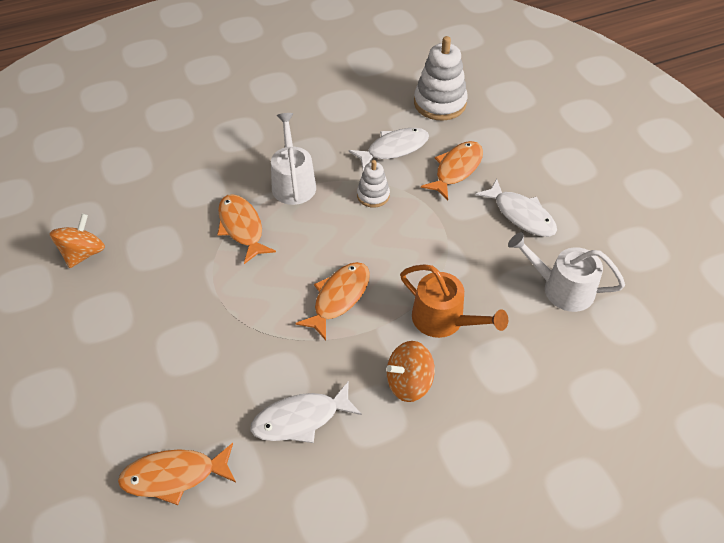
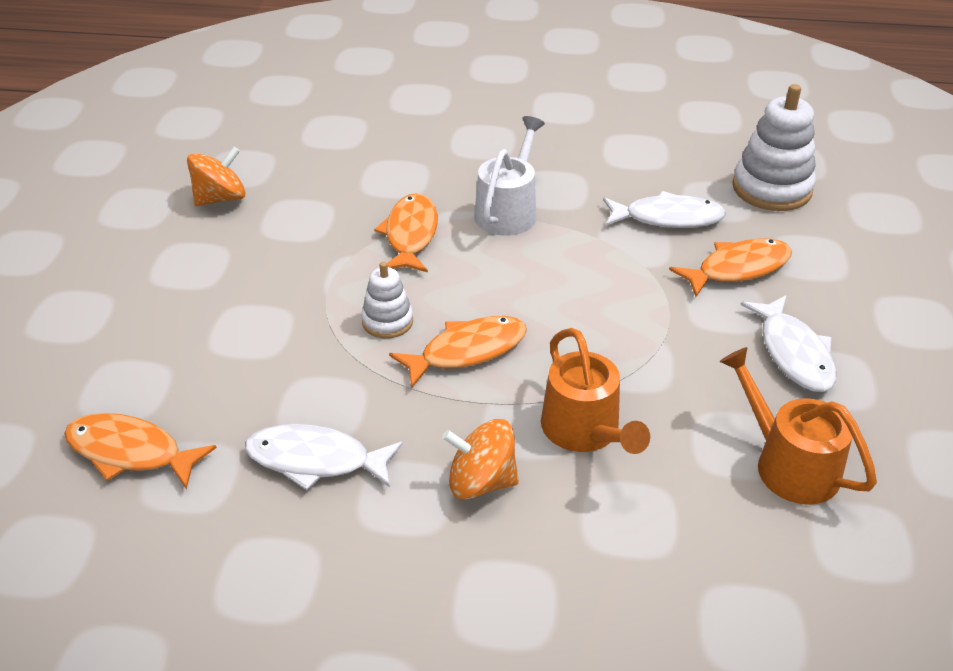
camera: 30 degrees right, 10 degrees down
(373, 195) = (599, 258): white stacking toy -> white stacking toy (387, 321)
(562, 288) = (788, 464): white watering can -> orange watering can

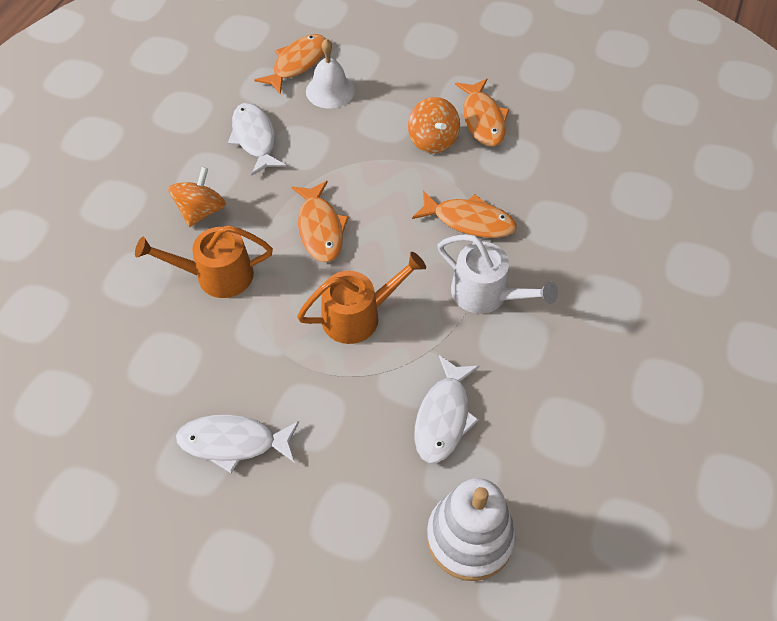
camera: 105 degrees right, 15 degrees up
(195, 399) = (330, 91): none -> white bell
(220, 198) = (548, 115): orange spinning top -> orange spinning top (433, 140)
(316, 460) = (255, 138): white fish -> white fish turned 45 degrees counterclockwise
(387, 321) = (368, 190): white stacking toy -> none
(737, 269) = (352, 446): orange fish -> orange fish (482, 119)
(788, 464) = (131, 386): orange watering can -> orange watering can (358, 316)

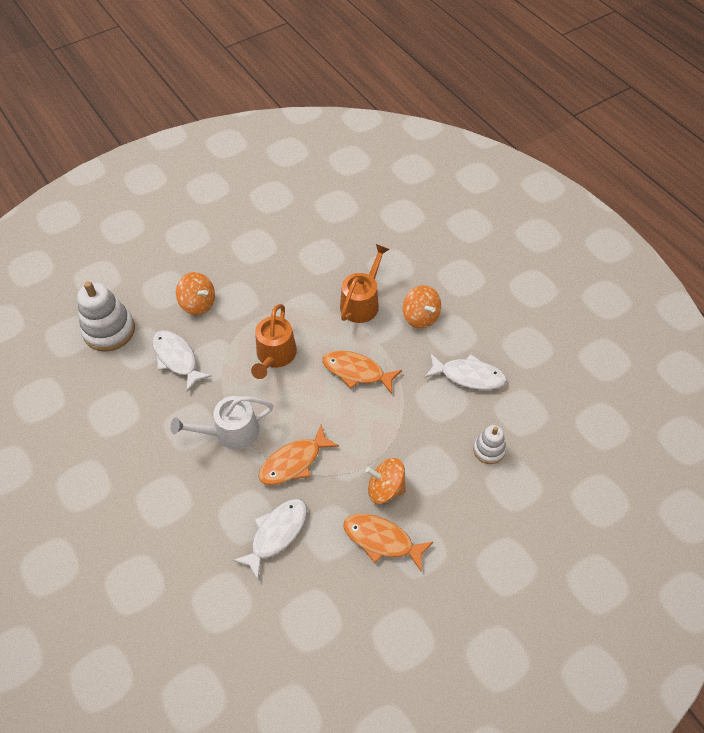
camera: 125 degrees right, 0 degrees up
(233, 442) = (248, 263): white fish -> white fish (276, 534)
(297, 64) = (536, 444): orange fish -> none
(330, 91) = (489, 450): white bell -> white stacking toy
(344, 456) = (198, 303): none -> orange spinning top

